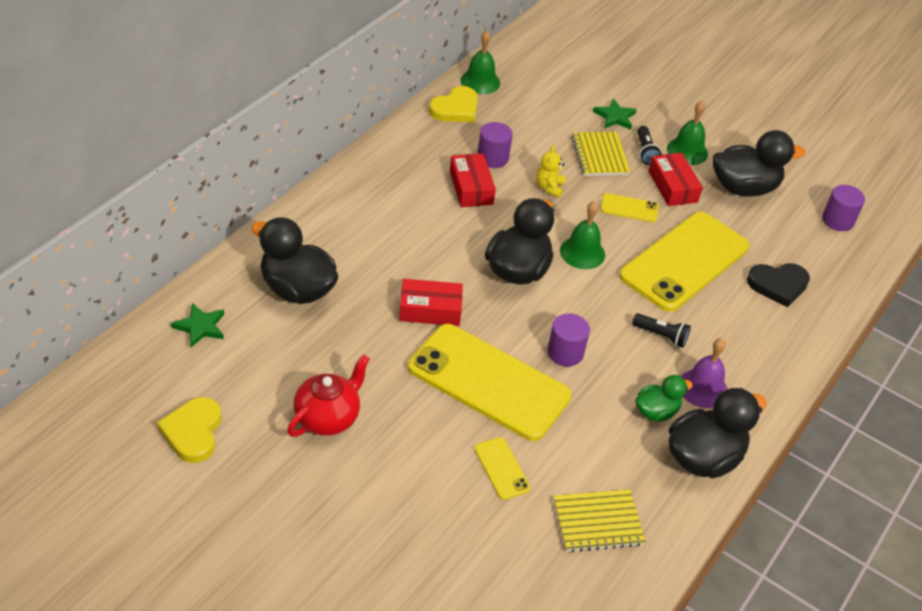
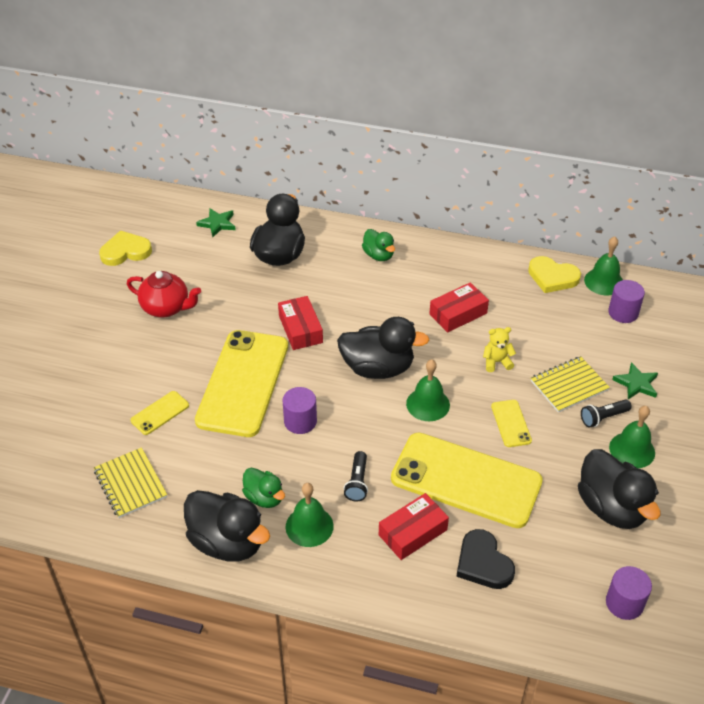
camera: 75 degrees right, 0 degrees up
(349, 211) = (378, 255): none -> green duck
(492, 158) = (506, 316): purple cylinder -> purple cylinder (623, 312)
(673, 186) = (567, 449): red box -> red box (413, 532)
(703, 388) = (309, 526): purple bell -> green bell

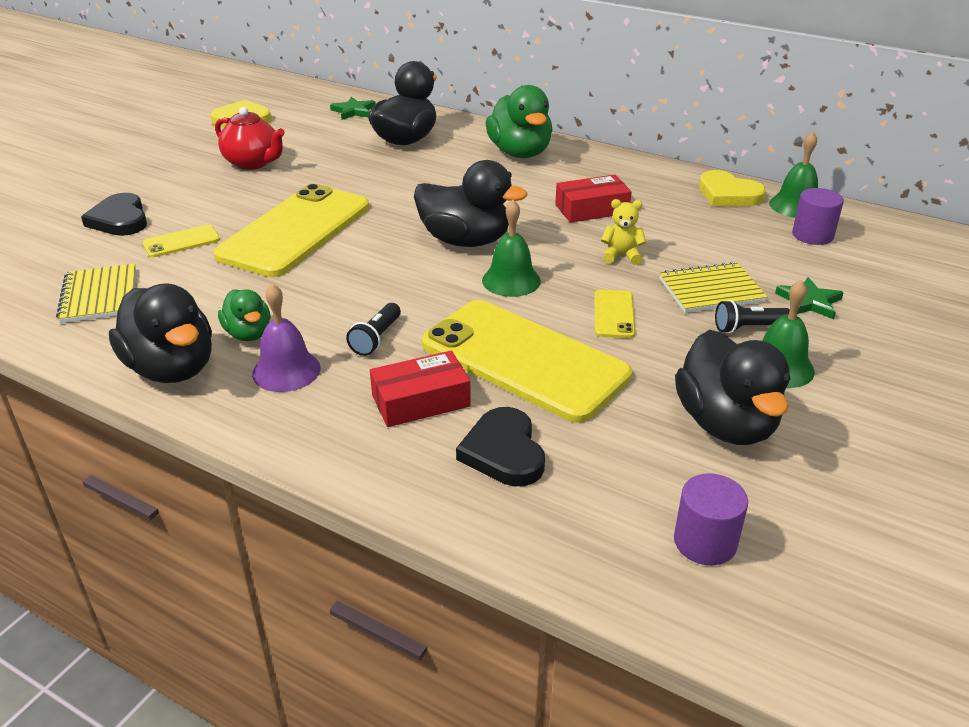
camera: 15 degrees right, 10 degrees down
(94, 398) = (119, 219): none -> black heart
(300, 329) = (392, 197): red box -> none
(300, 421) = (340, 272): purple cylinder -> none
(309, 526) = (286, 370): green bell -> purple bell
(378, 255) = (520, 153): green duck -> green duck, size x1.78

